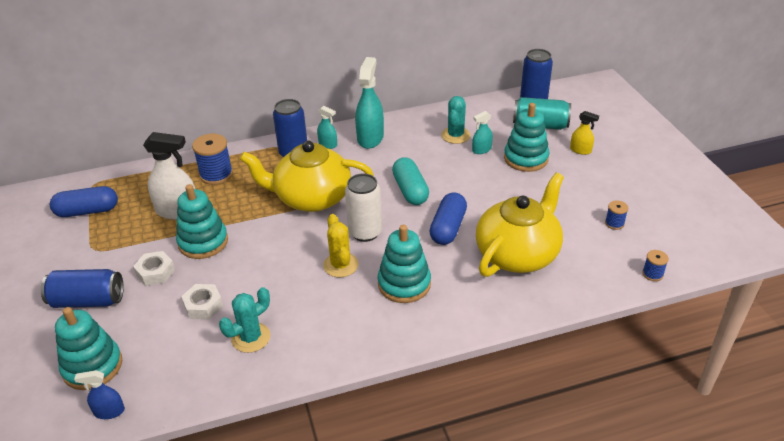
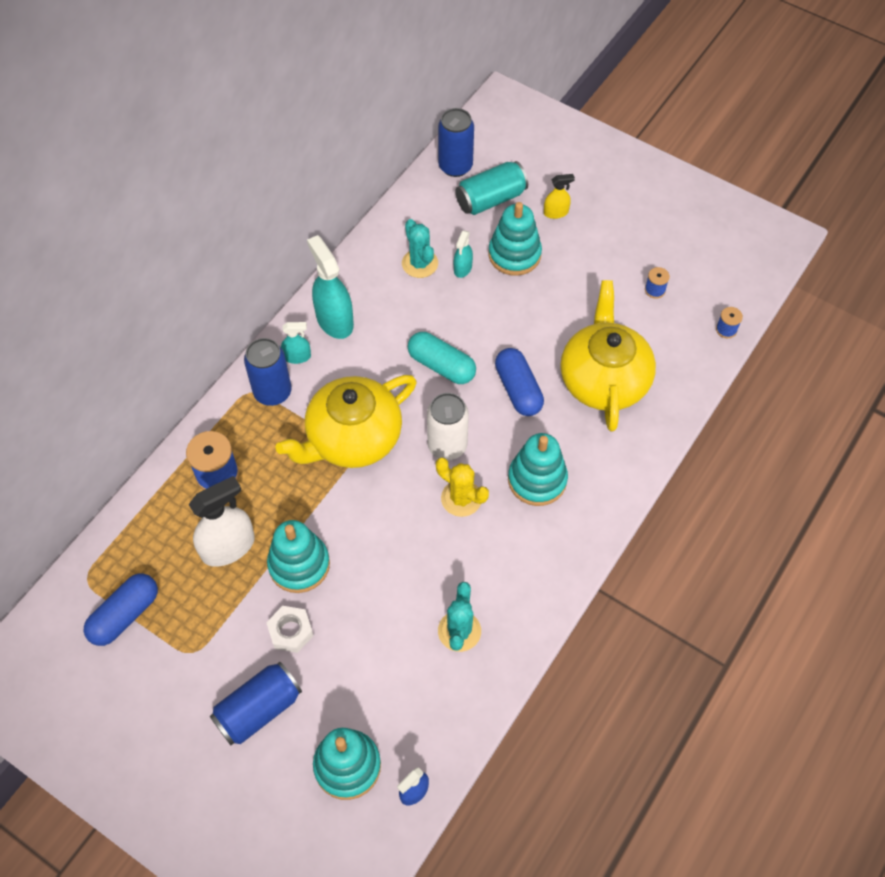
camera: 40 degrees left, 20 degrees up
(203, 306) = (380, 632): white nut -> none

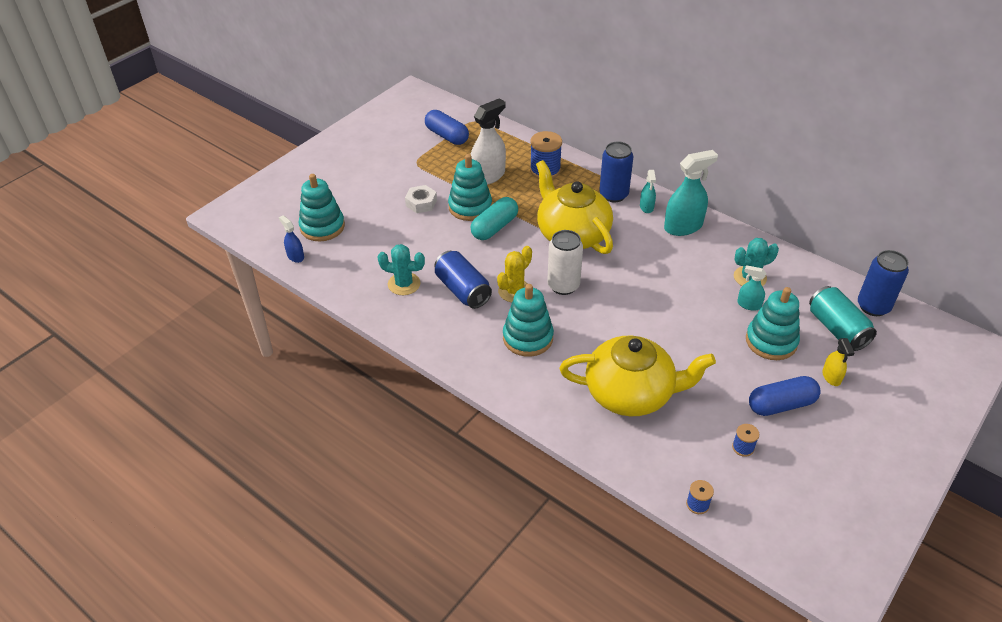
camera: 95 degrees right, 15 degrees down
(228, 547) = (488, 176): white spray bottle -> white spray bottle turned 105 degrees counterclockwise
(258, 709) = (371, 189): blue can -> blue can (463, 290)
(441, 366) = (641, 286): turquoise capsule -> turquoise capsule (494, 227)
(518, 389) = (618, 332): blue capsule -> blue capsule (781, 405)

